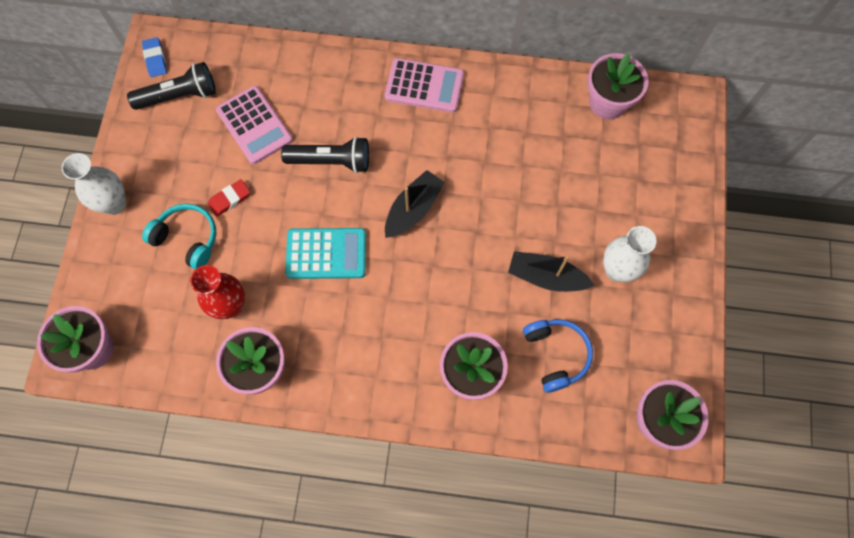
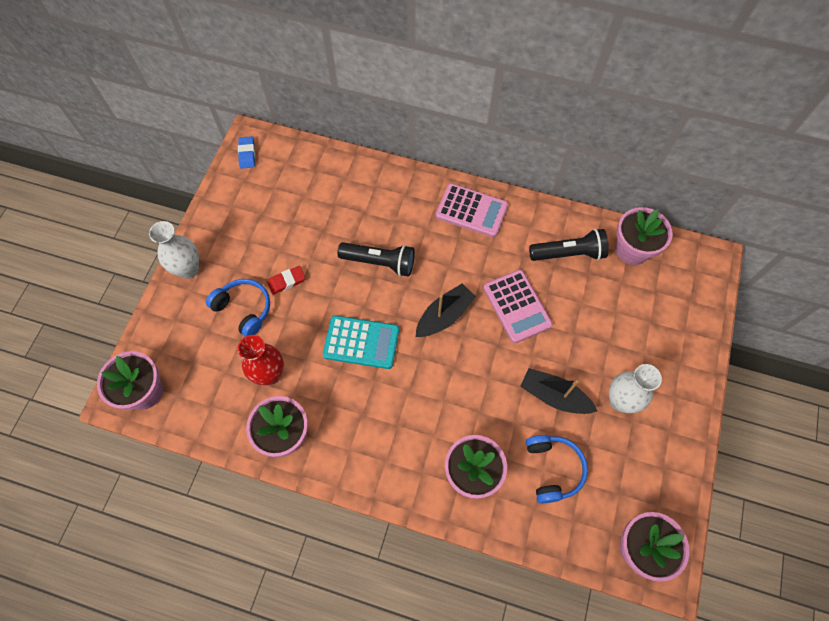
camera: 10 degrees right, 5 degrees down
(179, 96) = (261, 187): black flashlight -> black flashlight (569, 254)
(187, 239) = (244, 309): turquoise headphones -> blue headphones
(254, 125) = (319, 222): pink calculator -> pink calculator (517, 306)

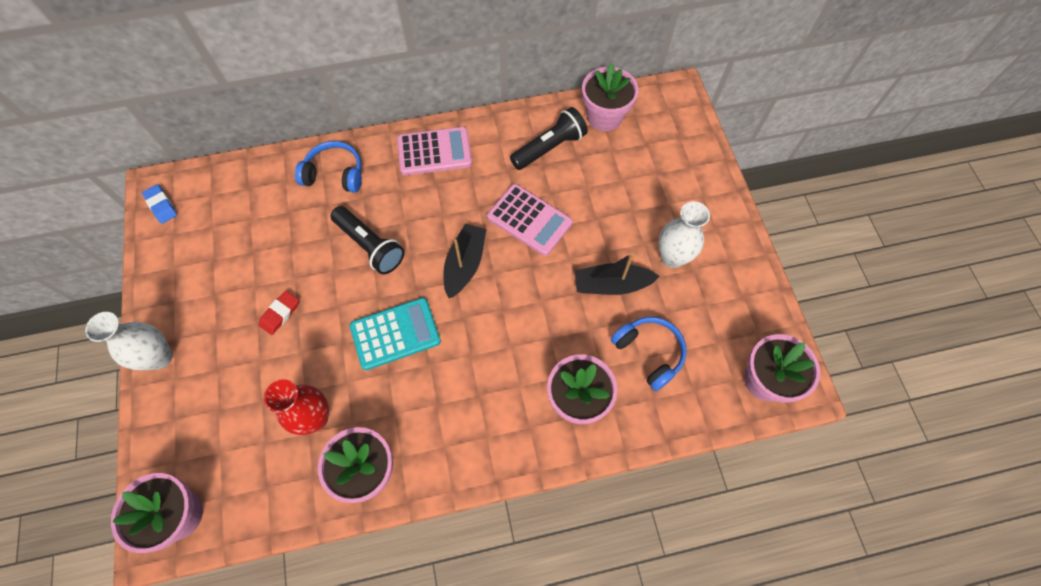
camera: 30 degrees left, 0 degrees up
(244, 309) = (248, 367): blue headphones -> blue headphones (335, 174)
(379, 263) = (370, 246): black flashlight -> black flashlight turned 60 degrees clockwise

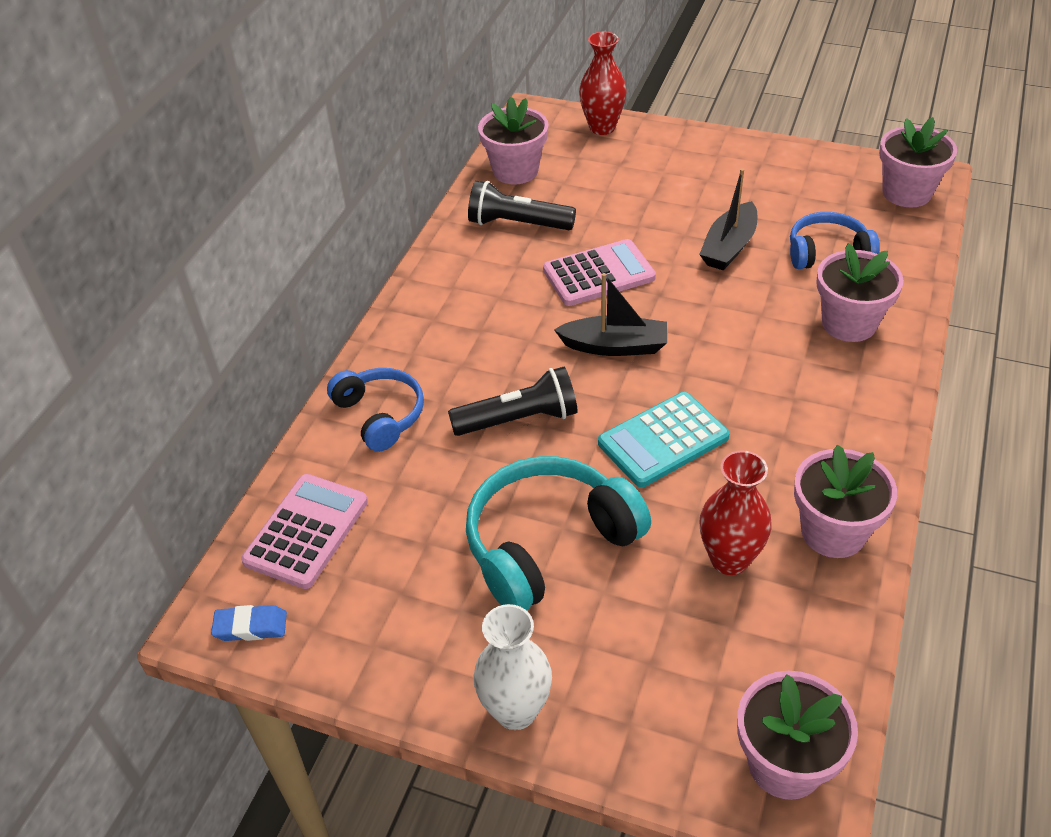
camera: 55 degrees left, 20 degrees down
(280, 314) = (549, 544): red eraser -> turquoise headphones
(335, 174) = (380, 415): blue headphones -> blue headphones turned 105 degrees clockwise
(395, 334) = (663, 440): turquoise calculator -> turquoise calculator turned 135 degrees counterclockwise
(434, 152) = (434, 314): pink calculator -> pink calculator (306, 531)
(465, 264) = (615, 346): black boat -> black boat turned 135 degrees clockwise
(549, 148) = (517, 224): black flashlight -> black flashlight turned 75 degrees counterclockwise
(672, 257) = (729, 195): white vase -> none
(693, 140) = (602, 127): none -> red vase

